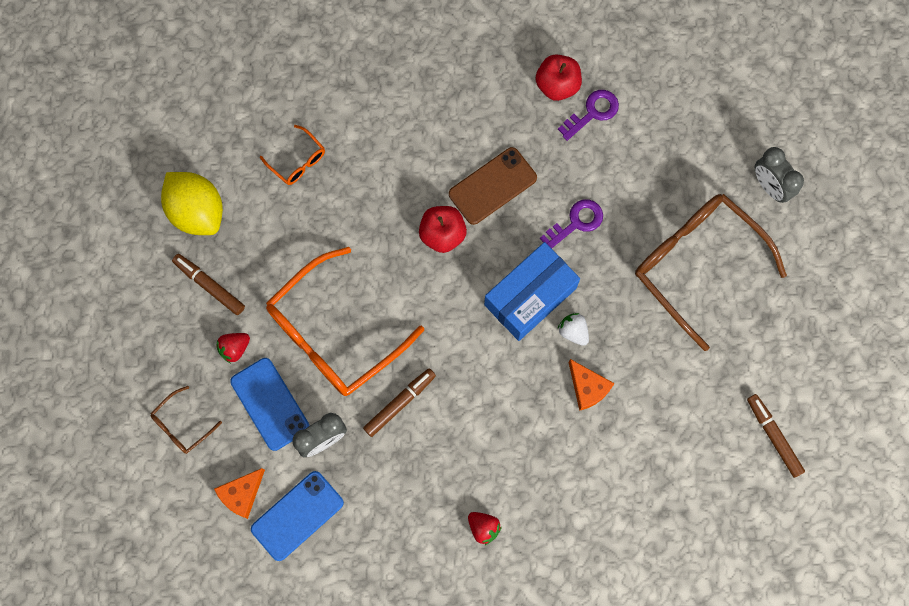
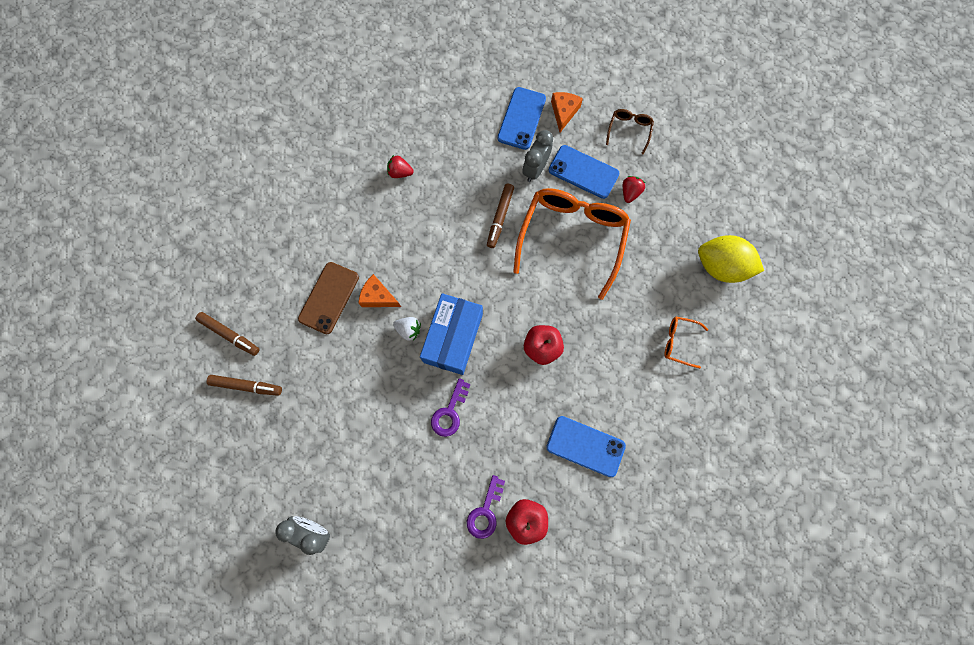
camera: 150 degrees right, 0 degrees up
(209, 286) = (675, 222): brown marker -> brown marker (246, 386)
(459, 117) = (585, 446): none -> blue phone
(492, 186) = (527, 405): brown phone -> brown phone (329, 298)
(697, 264) = (342, 431): brown glasses -> none

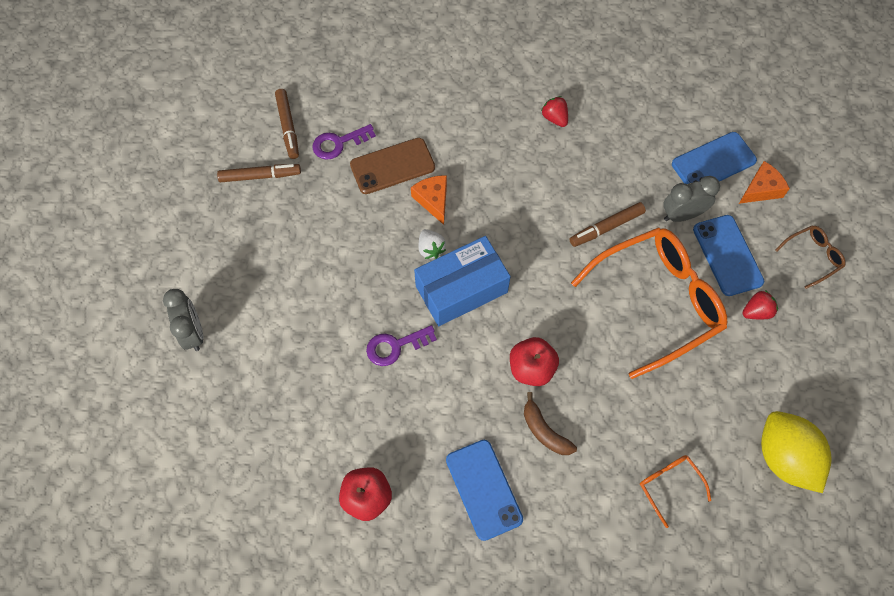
camera: 45 degrees right, 10 degrees down
(246, 386) = (260, 176): brown marker -> brown marker turned 60 degrees counterclockwise
(485, 512) = (339, 456): purple key -> purple key (338, 143)
(585, 378) = (544, 431): none -> brown banana

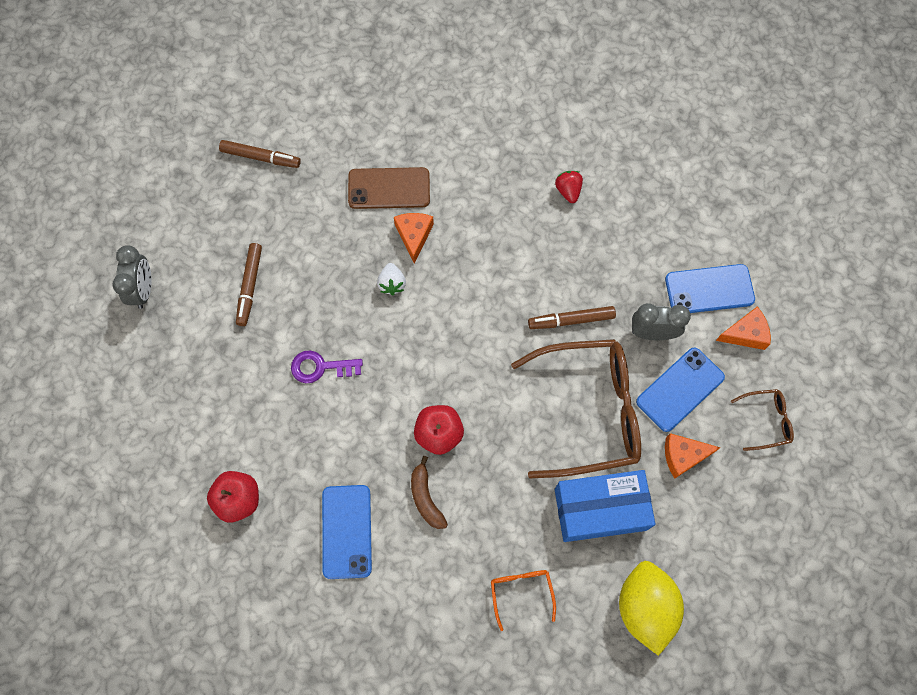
camera: 20 degrees right, 5 degrees up
(288, 127) = (305, 116): brown marker -> brown marker (250, 286)
(338, 143) = (346, 148): purple key -> none
(461, 289) = (405, 333): blue box -> blue box (600, 509)
(657, 302) = (589, 411): orange glasses -> brown glasses
(727, 255) = (680, 389): blue phone -> blue phone turned 45 degrees clockwise
(756, 311) = (683, 456): red strawberry -> orange cheese

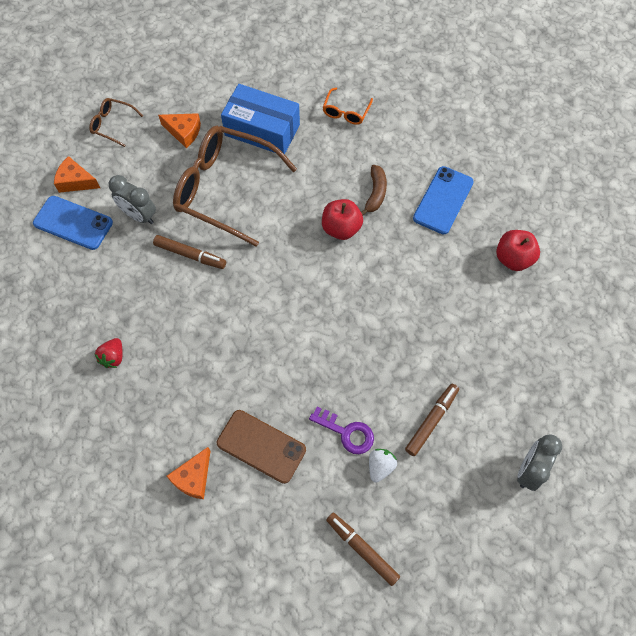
camera: 150 degrees left, 5 degrees down
(320, 367) = (405, 321): purple key -> purple key (347, 432)
(392, 284) = (310, 358): white strawberry -> white strawberry (380, 466)
(414, 236) = (266, 389): orange cheese -> orange cheese (193, 478)
(645, 607) = (274, 69): yellow lemon -> none
(680, 389) = (152, 170): blue phone -> none

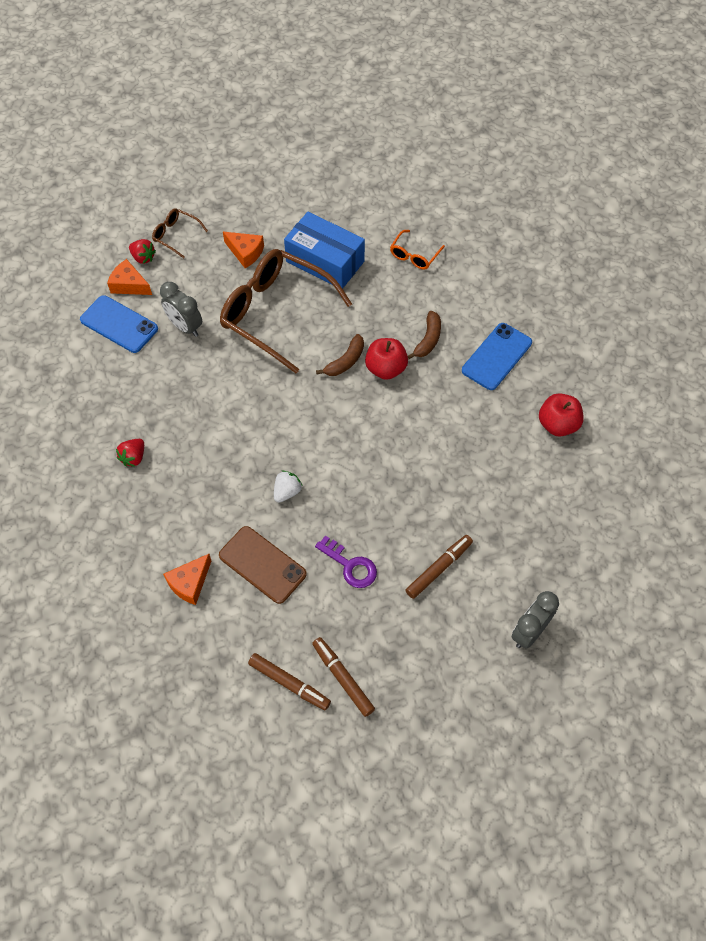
camera: 10 degrees right, 5 degrees down
(84, 151) = (143, 258): none -> red strawberry
(190, 255) = (228, 372): brown marker -> brown marker (289, 683)
(301, 227) = (345, 361): none -> brown banana
(380, 466) = (377, 603): white strawberry -> white strawberry (287, 492)

